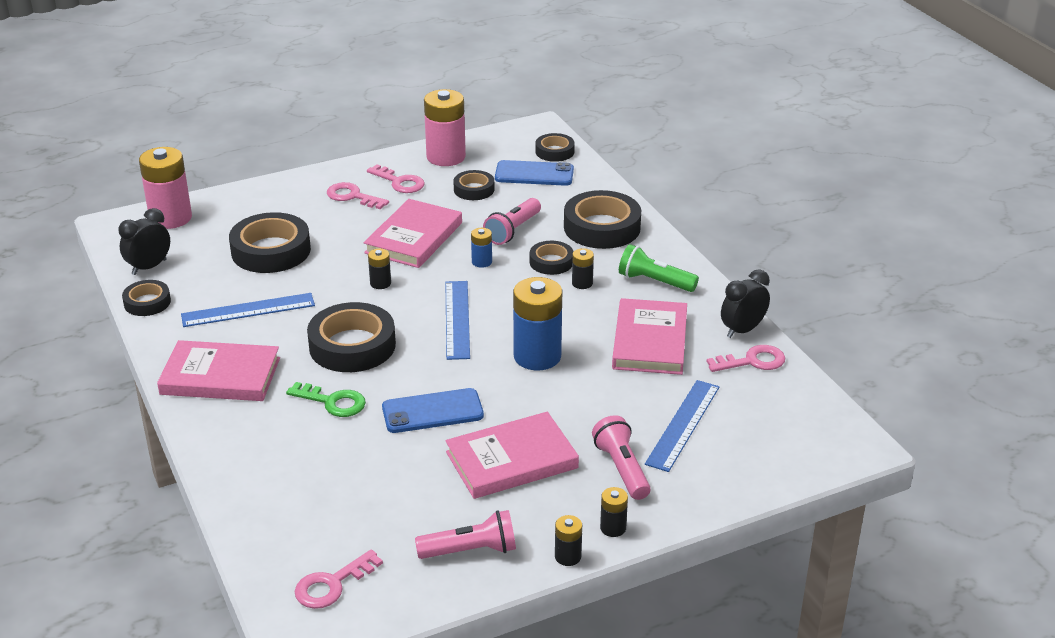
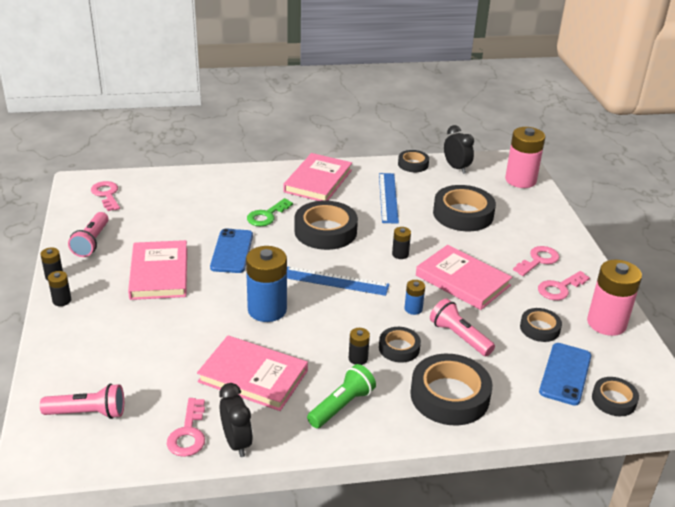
camera: 105 degrees right, 0 degrees up
(622, 469) = (113, 319): pink flashlight -> pink flashlight (88, 413)
(683, 425) = (136, 364): blue ruler -> none

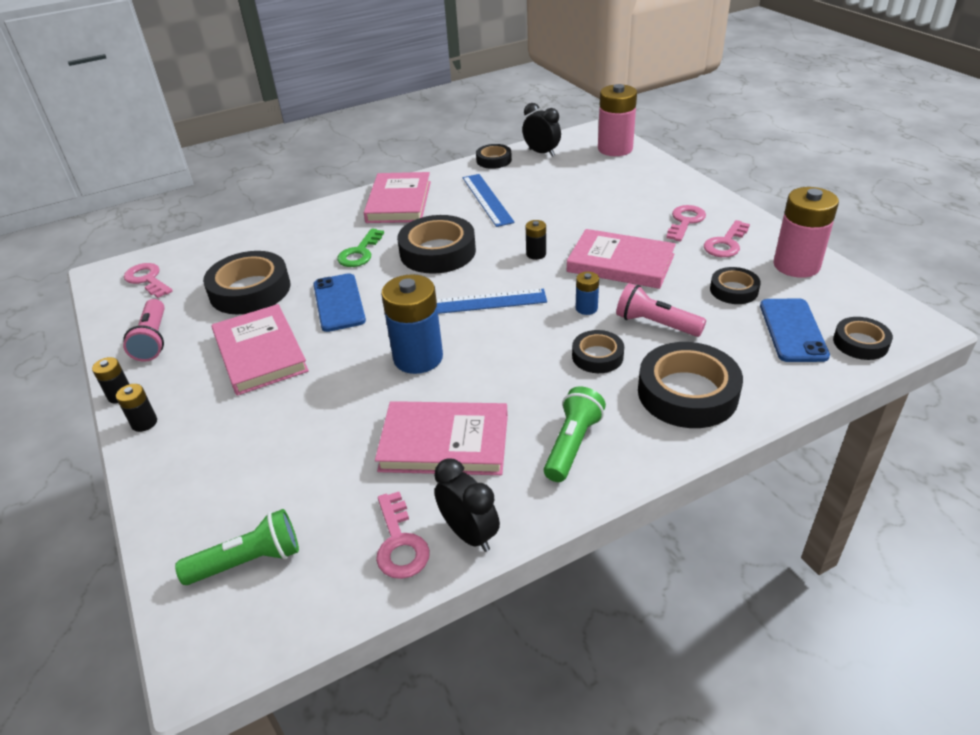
camera: 15 degrees left, 5 degrees up
(88, 413) = (248, 561): pink flashlight -> green flashlight
(358, 358) = (558, 382): black battery -> none
(463, 214) = (577, 196): black tape -> black tape (250, 290)

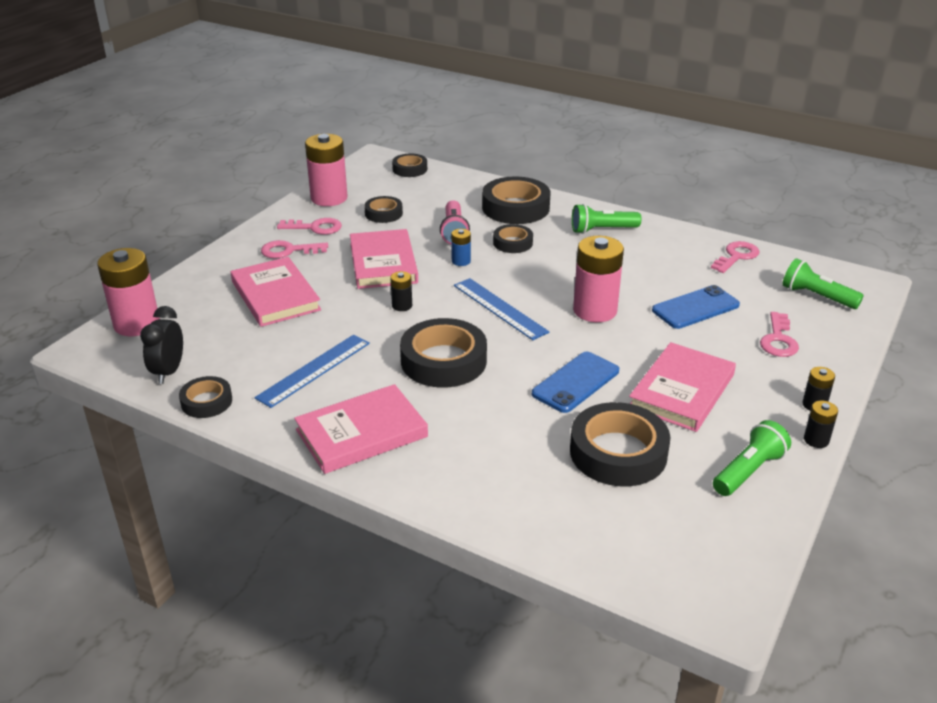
camera: 125 degrees left, 5 degrees down
(147, 279) = (688, 554): pink key -> pink key (778, 340)
(153, 340) = (748, 471): pink flashlight -> green flashlight
(360, 253) = (488, 410): green key -> none
(418, 358) = (595, 310): blue battery -> pink battery
(444, 442) = (655, 269): pink book -> pink book (275, 296)
(469, 534) = (702, 239): black clock -> none
(792, 330) = (415, 188): blue phone -> blue phone (695, 308)

